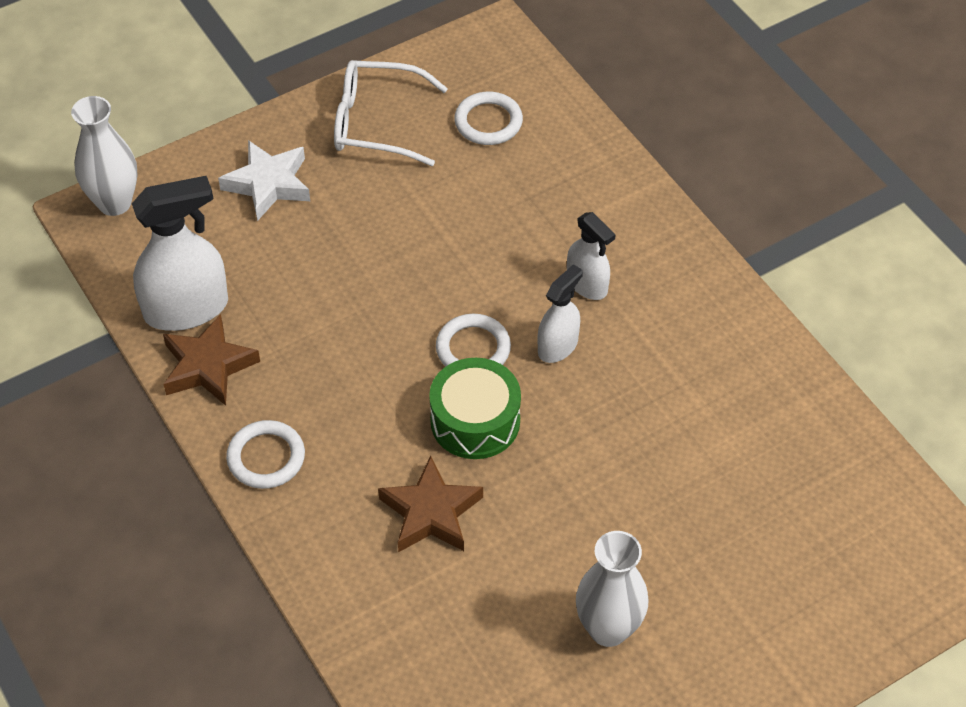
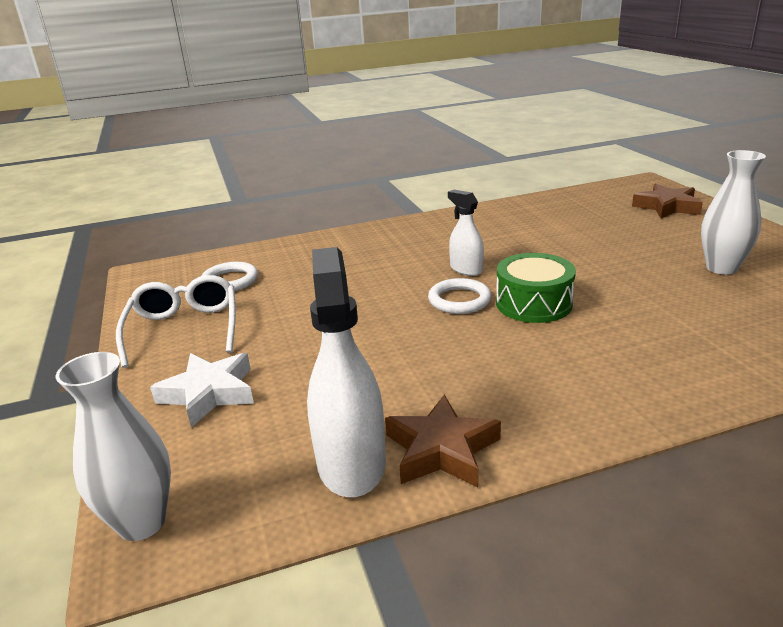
camera: 75 degrees left, 25 degrees down
(266, 457) = (572, 414): white ring -> none
(376, 123) = (184, 329): white glasses -> white glasses turned 150 degrees clockwise
(431, 513) = (630, 328): brown star -> brown star (667, 207)
(587, 284) = (412, 256): white spray bottle -> none

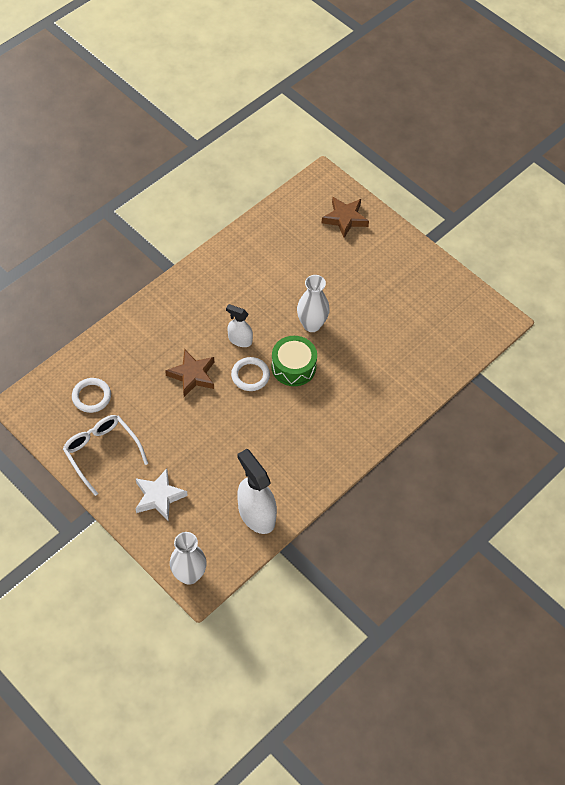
camera: 30 degrees left, 30 degrees up
(441, 449) = (291, 493): brown star -> brown star (192, 375)
(721, 268) = (388, 298): white vase -> white vase (312, 324)

